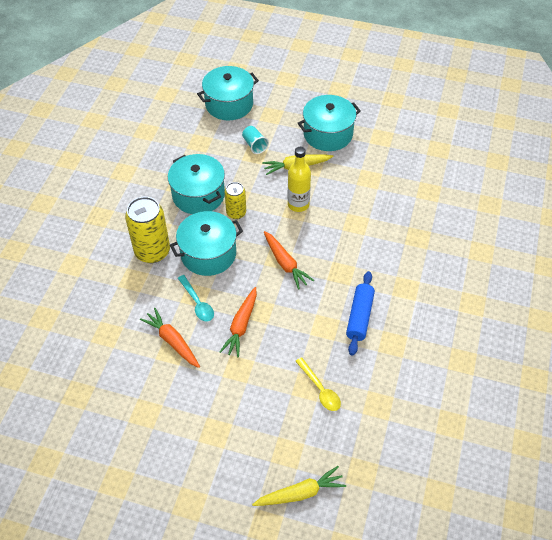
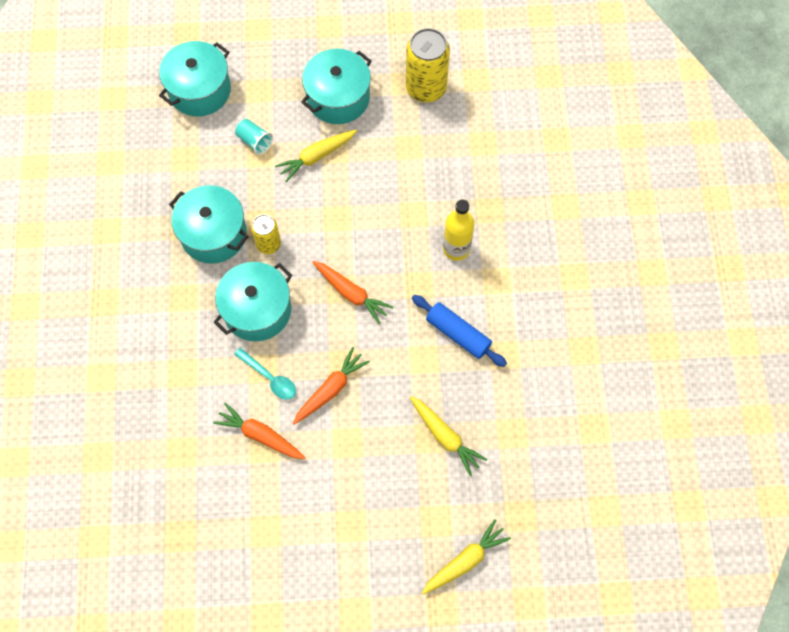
camera: 20 degrees left, 15 degrees up
(152, 251) = (189, 328): yellow can -> yellow can (426, 88)
(241, 326) = (330, 389): orange carrot -> orange carrot turned 135 degrees counterclockwise
(298, 204) = (338, 209): yellow bottle -> yellow bottle (456, 248)
(320, 389) = (445, 436): yellow spoon -> yellow carrot
(359, 317) = (458, 334): blue rolling pin -> blue rolling pin turned 45 degrees counterclockwise

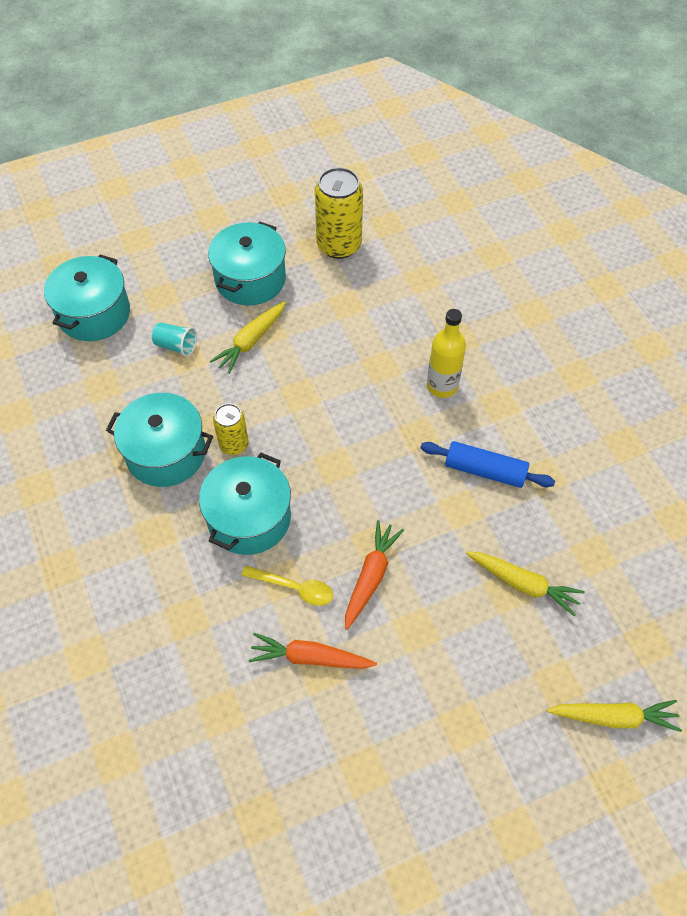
camera: 20 degrees left, 10 degrees down
(270, 378) = (294, 588): turquoise spoon -> yellow spoon
(351, 293) = (349, 466): orange carrot -> none
(465, 560) = (613, 717): yellow carrot -> yellow carrot turned 60 degrees clockwise

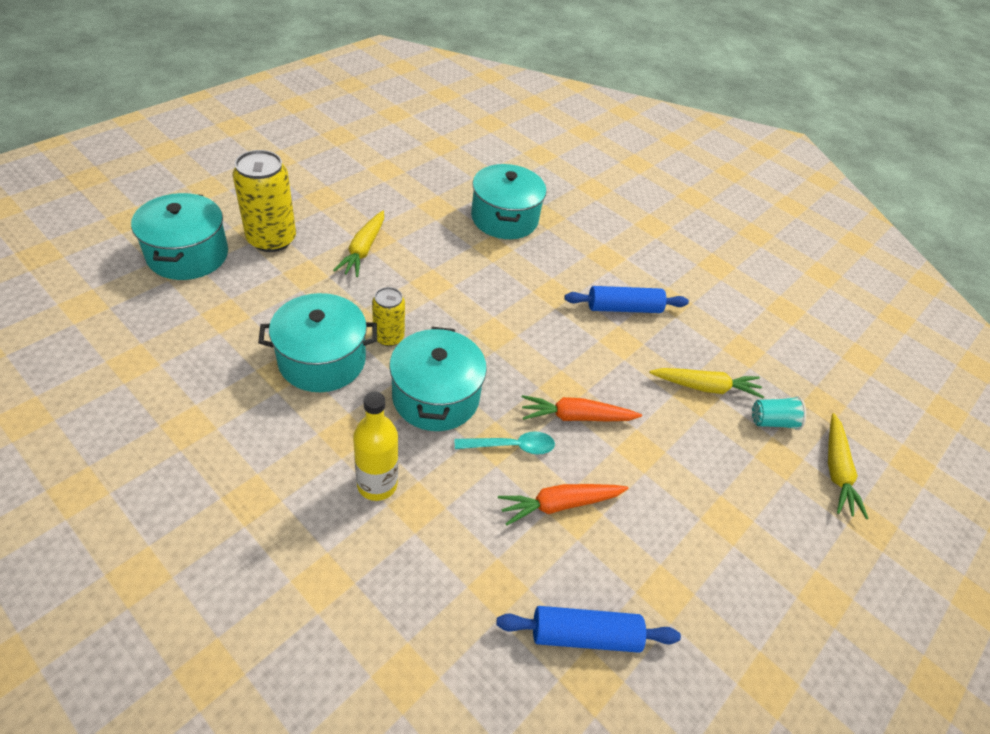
camera: 30 degrees left, 10 degrees down
(176, 346) = (289, 267): turquoise cup -> turquoise cup (772, 421)
(250, 279) = (338, 202): turquoise pot -> turquoise pot (504, 218)
(272, 780) = (585, 635): none -> blue rolling pin
(294, 588) = (512, 446): yellow spoon -> turquoise spoon
(339, 245) = (407, 165): yellow can -> yellow can (271, 239)
(370, 577) = (576, 417): orange carrot -> orange carrot turned 90 degrees counterclockwise
(442, 386) = (552, 253): yellow bottle -> yellow bottle (377, 484)
(613, 717) = (836, 470): yellow carrot -> yellow carrot turned 120 degrees clockwise

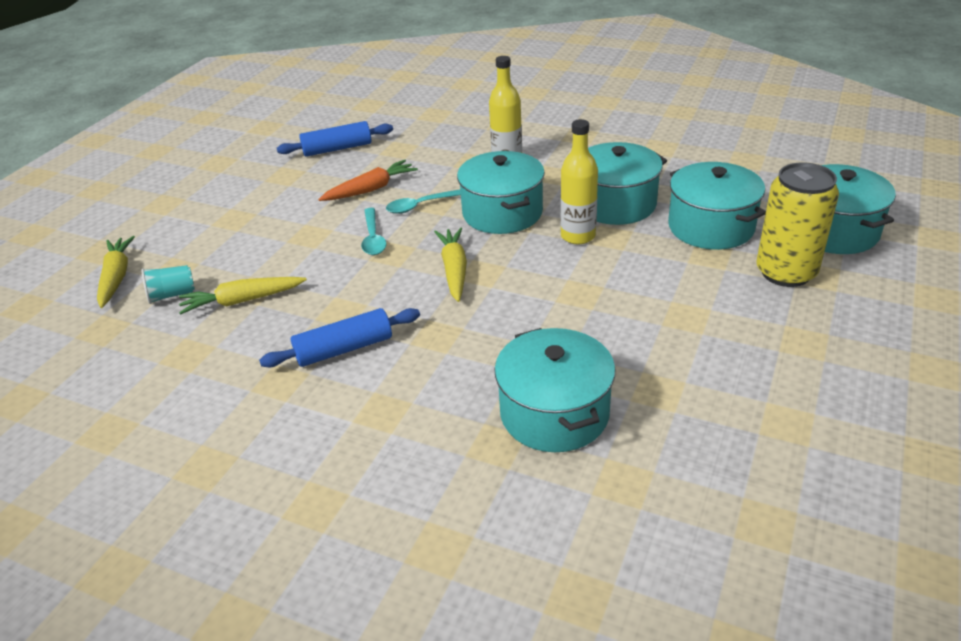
camera: 170 degrees right, 10 degrees down
(272, 298) = (711, 227): none -> turquoise pot
(363, 250) = (684, 299): yellow carrot -> yellow carrot (454, 270)
(388, 337) = (578, 236): yellow can -> yellow bottle
(576, 417) = (373, 238): orange carrot -> turquoise spoon

